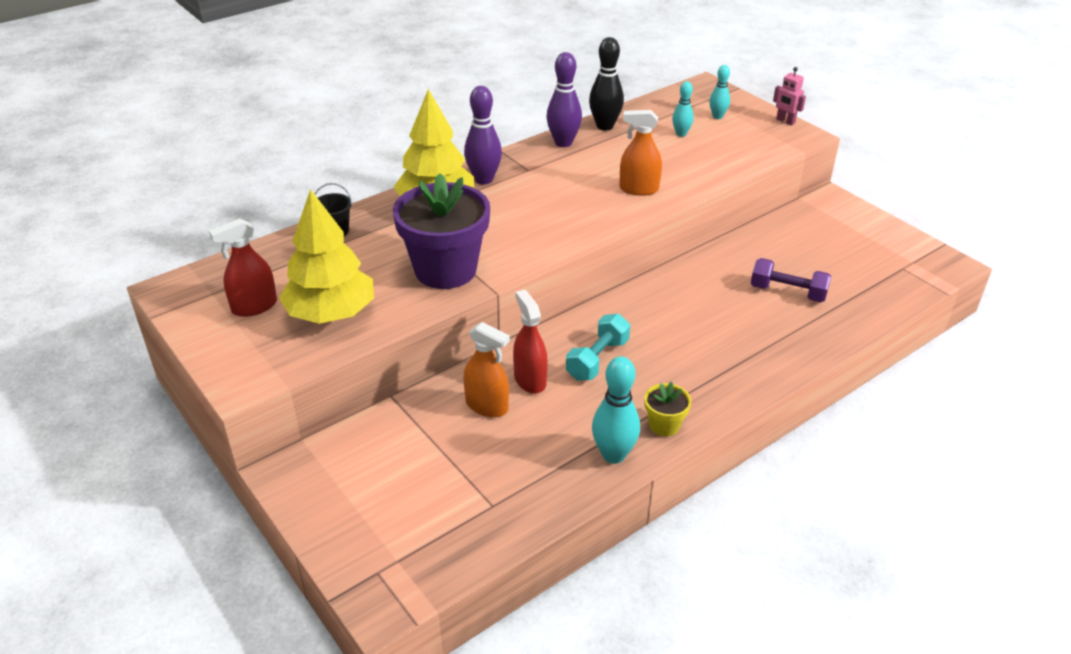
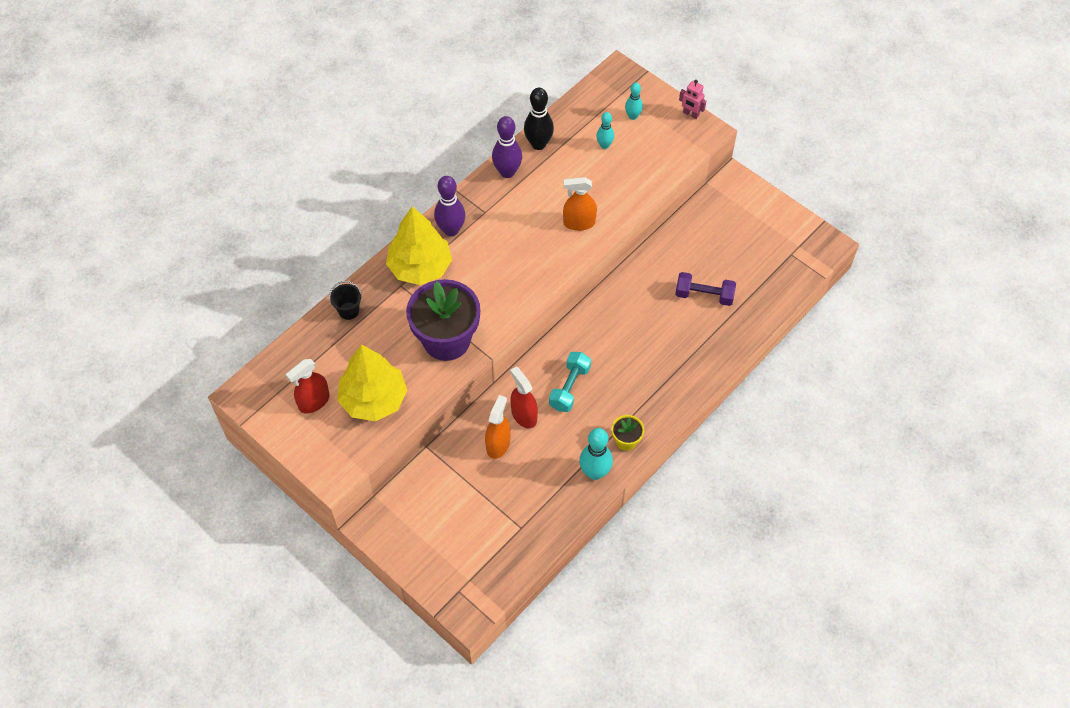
camera: 10 degrees left, 20 degrees up
(487, 406) = (498, 444): orange spray bottle -> orange spray bottle turned 90 degrees counterclockwise

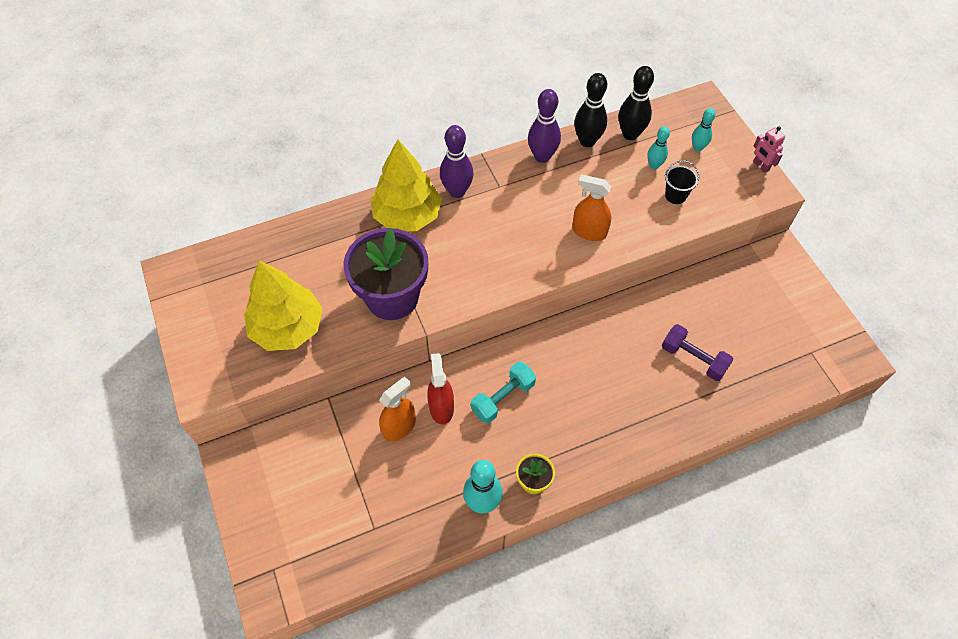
camera: 25 degrees right, 0 degrees up
(314, 401) = (231, 306): red spray bottle -> none
(348, 311) = (316, 231): black bucket -> black bucket (675, 195)
(571, 124) = (630, 134): none -> black bowling pin

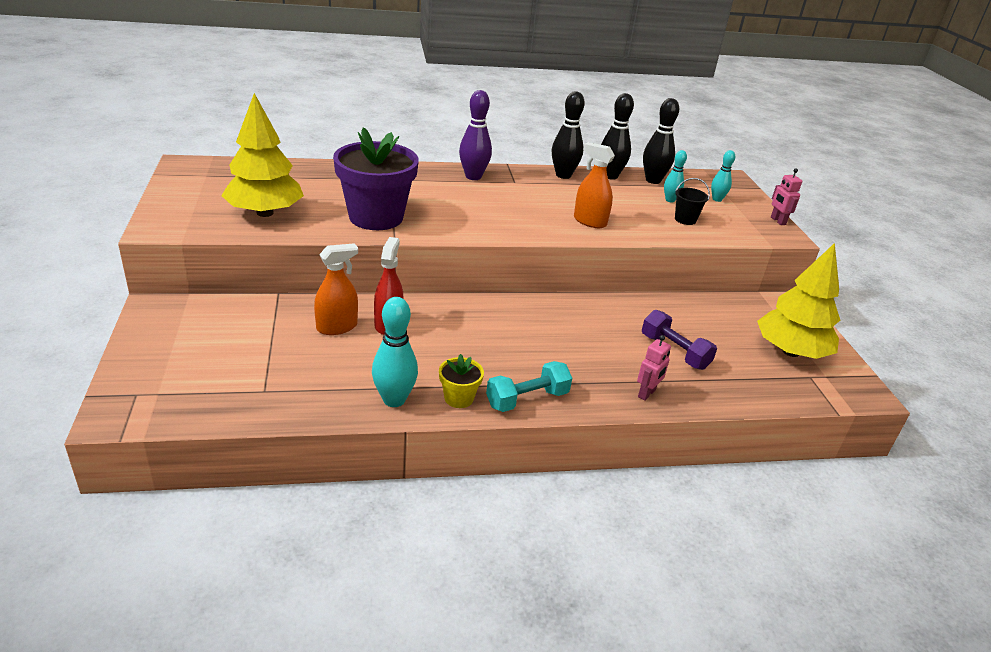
camera: 10 degrees right, 25 degrees down
(407, 215) = (419, 179): yellow tree -> yellow tree (790, 351)
(503, 398) = (456, 332): turquoise dumbbell -> turquoise dumbbell (527, 399)
(542, 156) = (563, 175): purple bowling pin -> black bowling pin
(682, 422) = (647, 394): none -> pink robot

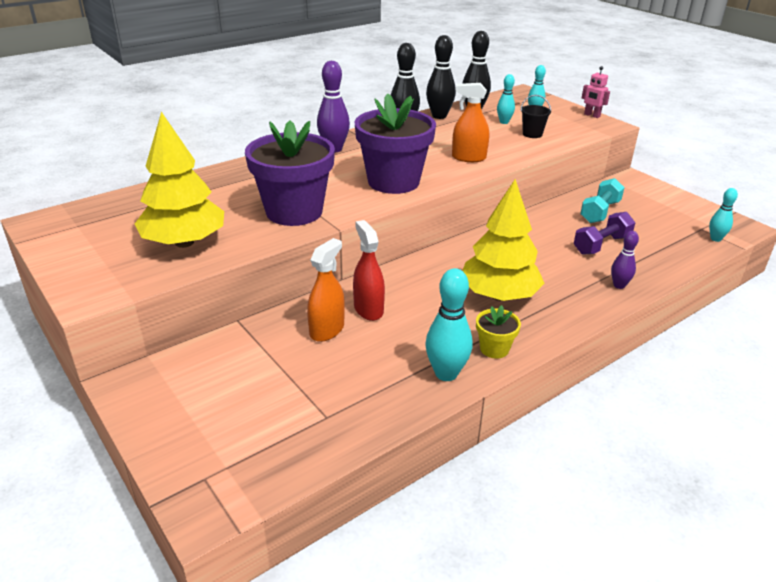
camera: 25 degrees left, 0 degrees up
(491, 220) = (393, 182): none -> purple flower pot
(527, 399) = (544, 327): turquoise dumbbell -> turquoise dumbbell (600, 212)
(647, 394) = (619, 285): pink robot -> purple bowling pin
(674, 352) = (601, 245): purple dumbbell -> purple dumbbell turned 60 degrees counterclockwise
(790, 351) = (671, 215): yellow tree -> yellow tree (499, 295)
(814, 392) = (715, 239): none -> turquoise bowling pin

